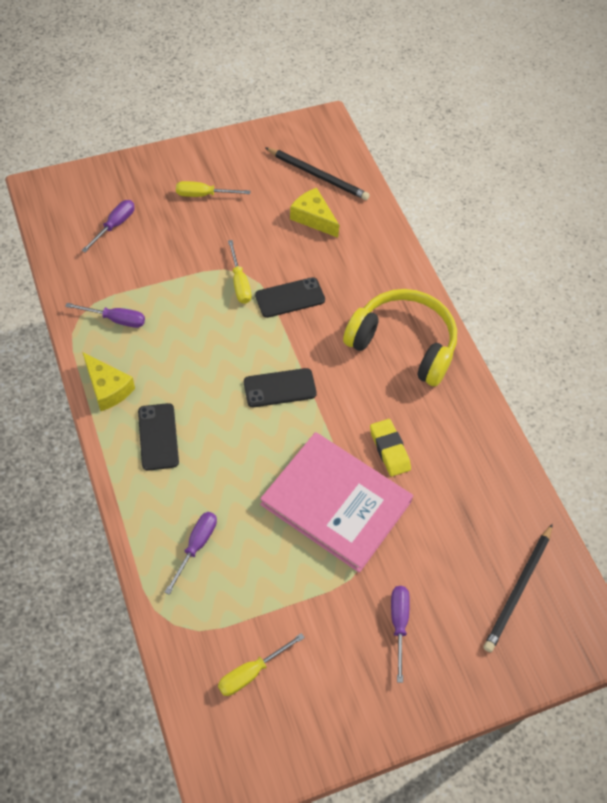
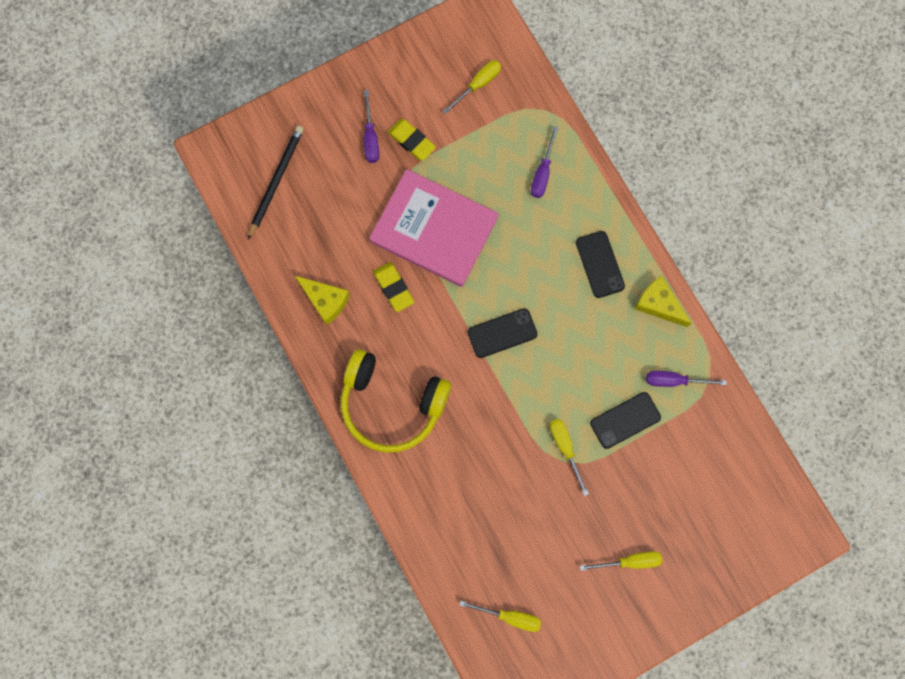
camera: 175 degrees right, 20 degrees up
(115, 225) = (711, 498): purple screwdriver -> none
(290, 298) = (511, 439): black phone -> black phone (625, 420)
(313, 218) = (505, 551): yellow cheese -> yellow cheese (325, 301)
(318, 176) = (510, 616): black pencil -> yellow screwdriver
(348, 611) = (411, 141): none -> yellow eraser

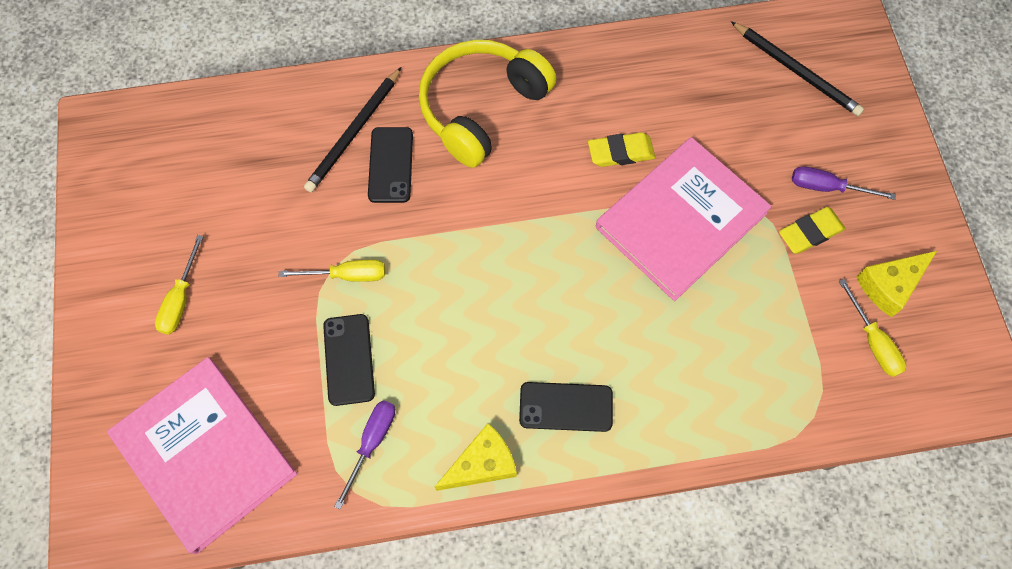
camera: 110 degrees right, 10 degrees down
(325, 301) = (630, 78): yellow cheese -> yellow cheese (889, 285)
(448, 494) = (354, 132): none -> black pencil
(502, 333) = (518, 253): black phone -> black phone (390, 165)
(510, 616) = (191, 149): yellow screwdriver -> none
(542, 173) = (720, 380): purple screwdriver -> none
(727, 488) = (205, 454): none -> pink book

